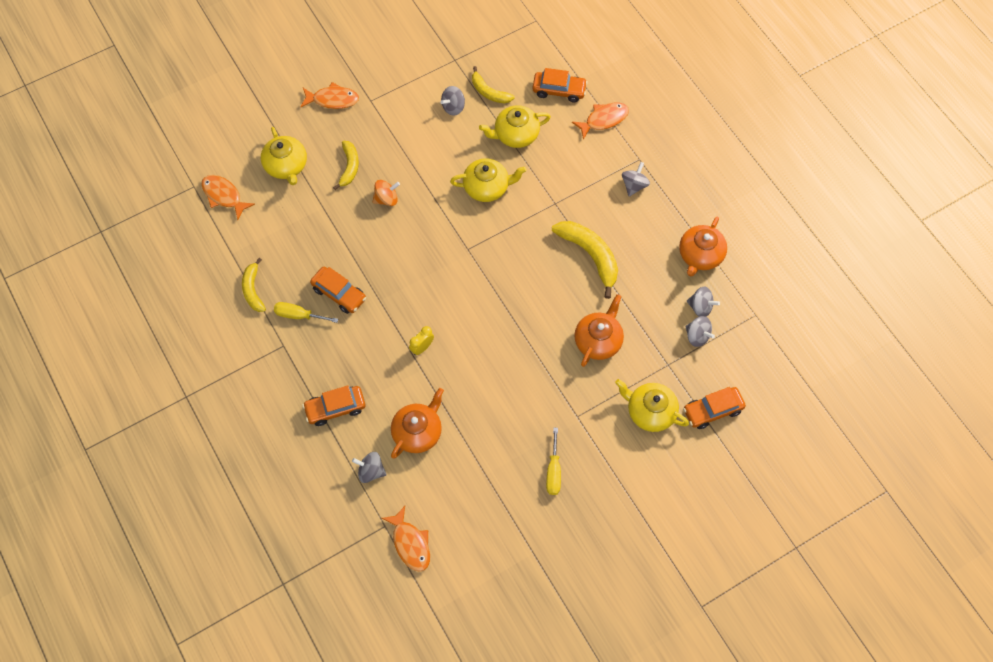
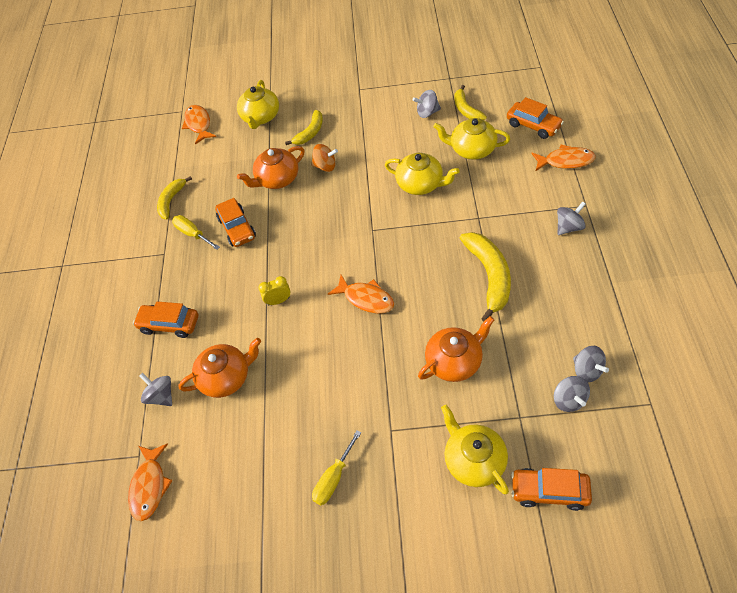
camera: 35 degrees right, 10 degrees down
(333, 99) = (329, 80): orange fish -> orange fish (366, 298)
(700, 255) = (611, 317): orange teapot -> orange teapot (277, 179)

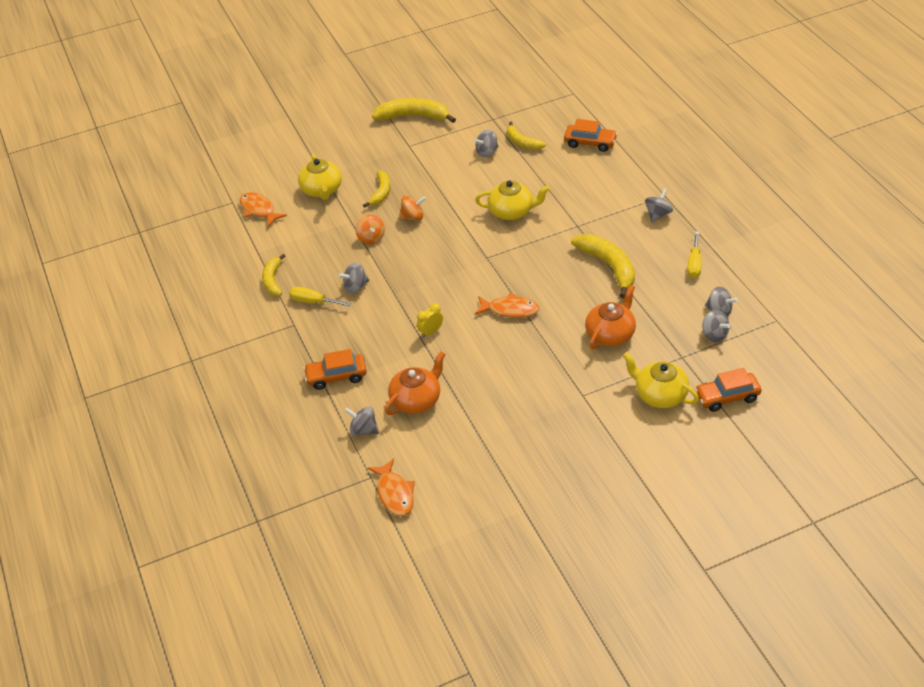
camera: 25 degrees left, 10 degrees down
(237, 228) = (355, 286): orange car -> grey spinning top
(277, 179) = (371, 238): orange teapot -> orange spinning top
(333, 478) = (553, 440): yellow screwdriver -> yellow screwdriver (694, 264)
(378, 60) = (413, 116): none -> yellow banana
(472, 149) = (544, 174): yellow teapot -> none
(565, 161) = (632, 165): orange fish -> none

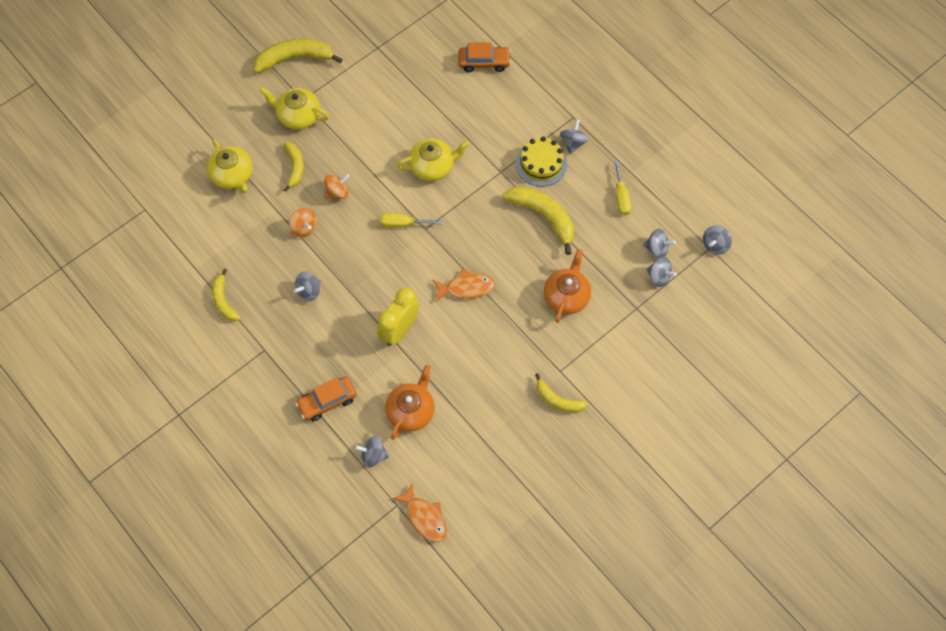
camera: 20 degrees left, 20 degrees up
(259, 210) = (176, 214): orange fish -> none
(313, 302) = (274, 318): yellow screwdriver -> yellow screwdriver (403, 224)
(430, 332) = (399, 330): yellow clock -> yellow clock, size x1.91
(487, 152) = (385, 94): grey spinning top -> grey spinning top (715, 245)
(522, 142) = (417, 74): yellow banana -> yellow banana (557, 400)
(620, 225) = (541, 163): none -> yellow cake
(659, 395) = (627, 355): yellow teapot -> yellow teapot (298, 116)
(727, 397) = (686, 344): orange car -> none

